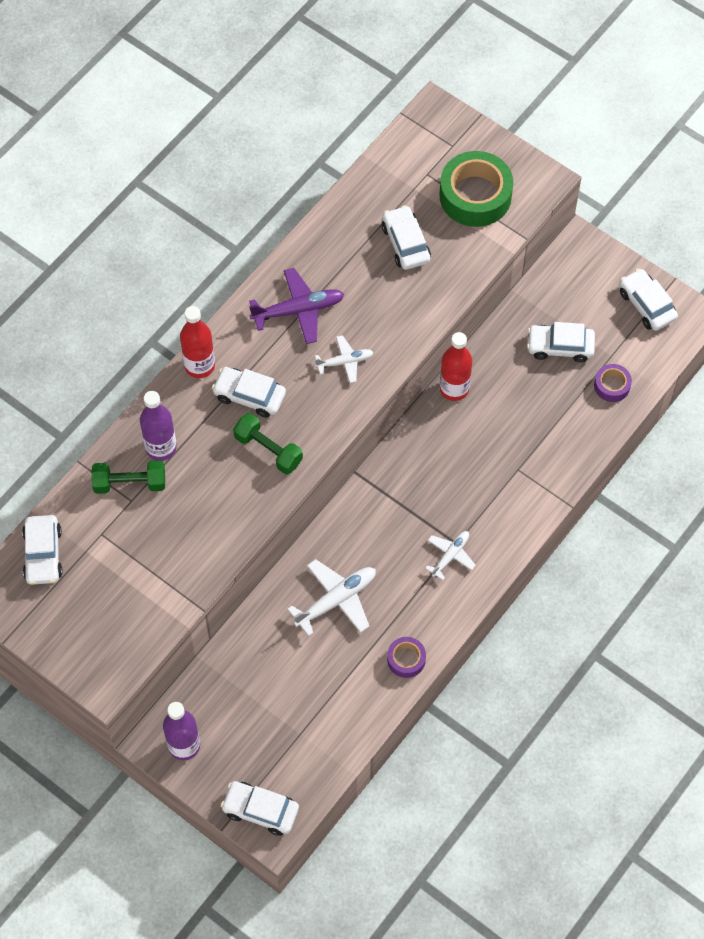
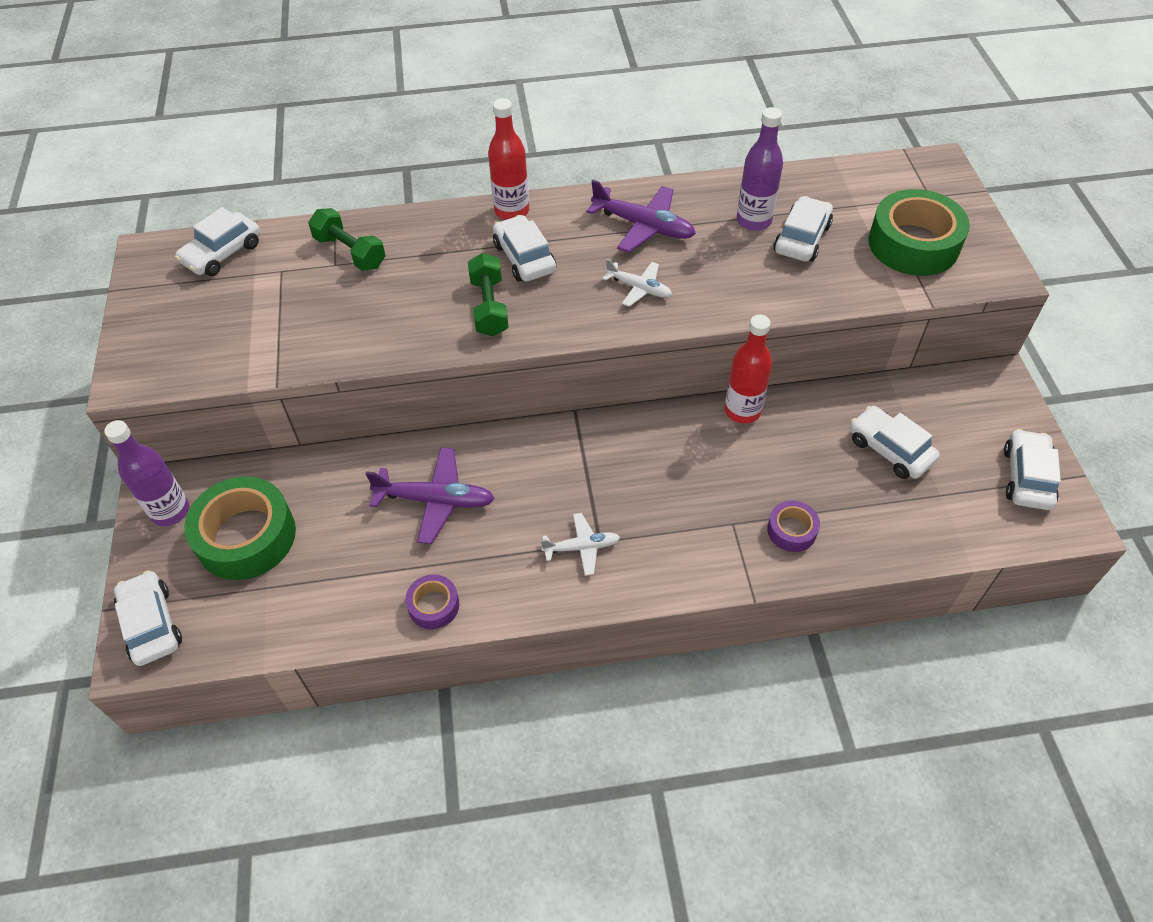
camera: 45 degrees right, 10 degrees down
(161, 447) = (406, 245): purple bottle -> purple bottle (754, 221)
(250, 718) = (246, 536): none -> green tape
(336, 600) = (435, 500): white plane -> purple plane
(612, 386) = (914, 522): purple tape -> purple tape (791, 530)

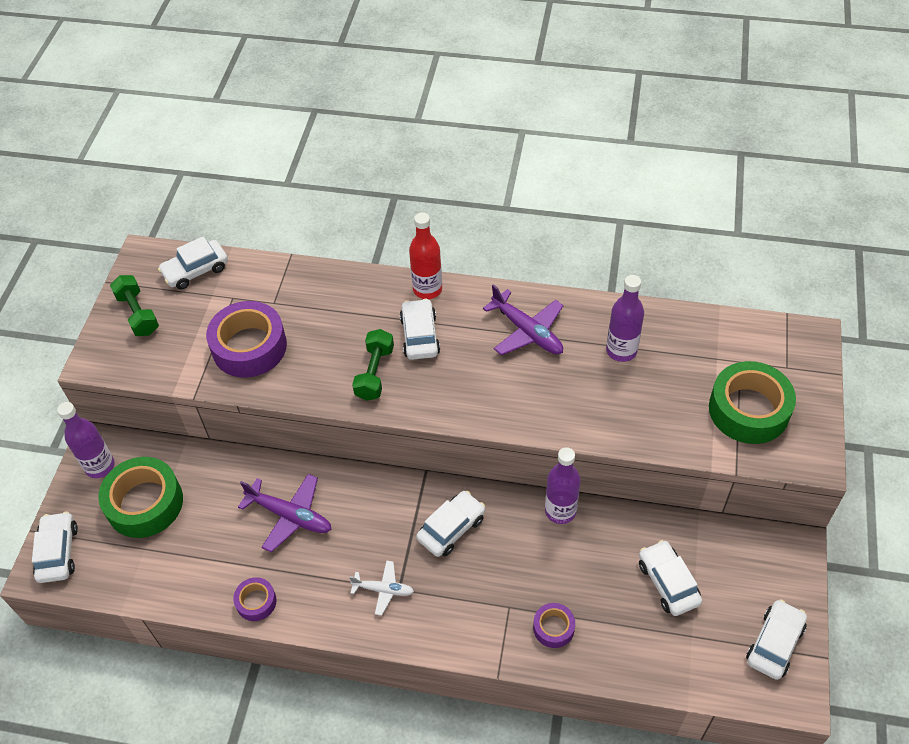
camera: 20 degrees right, 0 degrees up
(324, 316) = (249, 347): none -> purple tape
(350, 252) = (289, 294): green dumbbell -> green dumbbell (138, 314)
(638, 288) = (498, 388): white plane -> none
(742, 411) = (560, 511): red bottle -> purple bottle
(801, 238) = (654, 378): white car -> white car (451, 528)

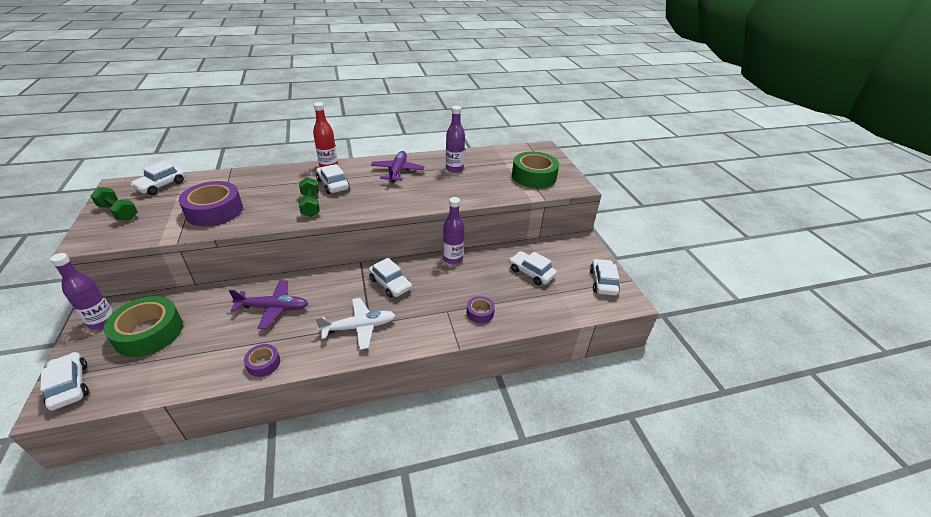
camera: 30 degrees left, 15 degrees down
(383, 589) = (358, 327): white plane -> white plane, size x1.64
(451, 528) = (390, 284): white car -> white car turned 120 degrees clockwise
(527, 331) = (397, 171): purple plane -> purple plane turned 105 degrees counterclockwise

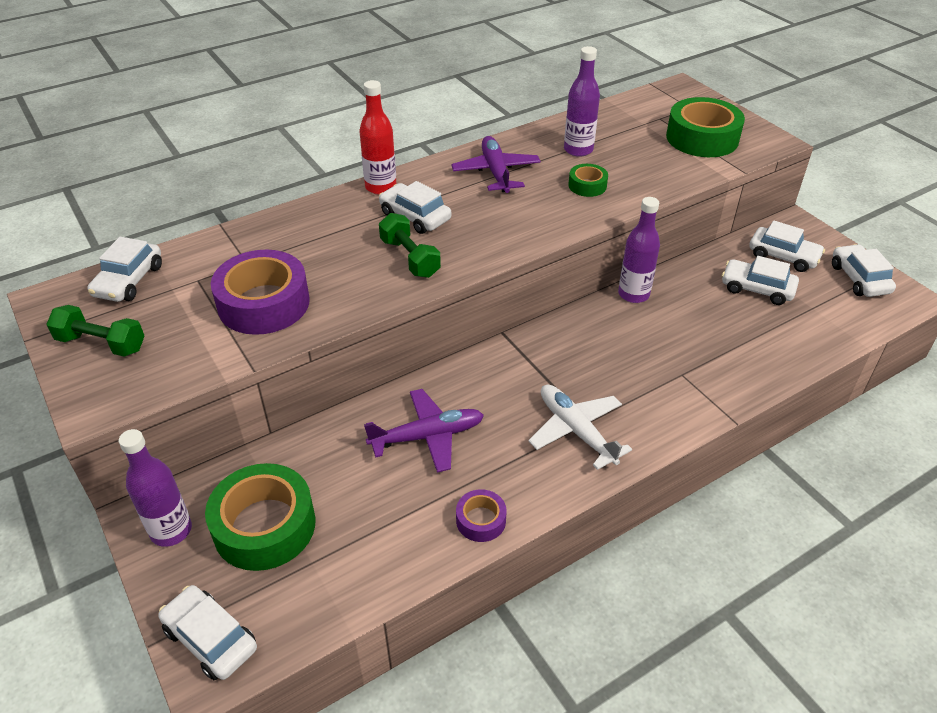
camera: 15 degrees left, 5 degrees up
(358, 327) = (576, 431): white plane -> white plane turned 90 degrees counterclockwise
(390, 284) = (572, 355): white car -> white car (783, 256)
(443, 188) = (587, 186): none -> green tape
(480, 313) = (728, 365): purple tape -> none

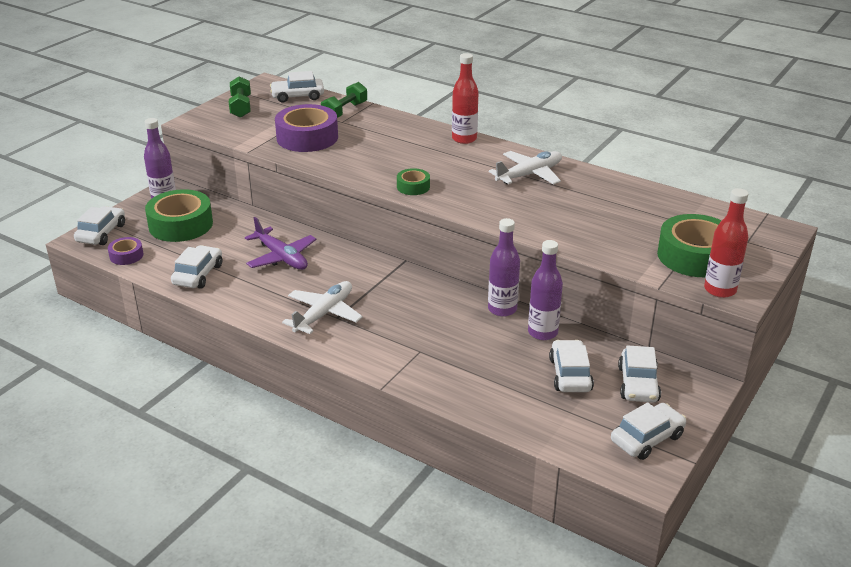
camera: 65 degrees right, 10 degrees down
(410, 258) = (391, 169): green dumbbell -> green dumbbell (344, 111)
(415, 216) = (440, 159): white car -> white car (198, 274)
(481, 520) = (221, 294): purple tape -> purple tape (126, 255)
(496, 172) = (529, 175): purple plane -> white plane
(578, 150) = (602, 201): purple bottle -> purple bottle (542, 332)
(587, 186) = (551, 215): green tape -> green tape (413, 187)
(761, 146) = (720, 290): none -> red bottle

